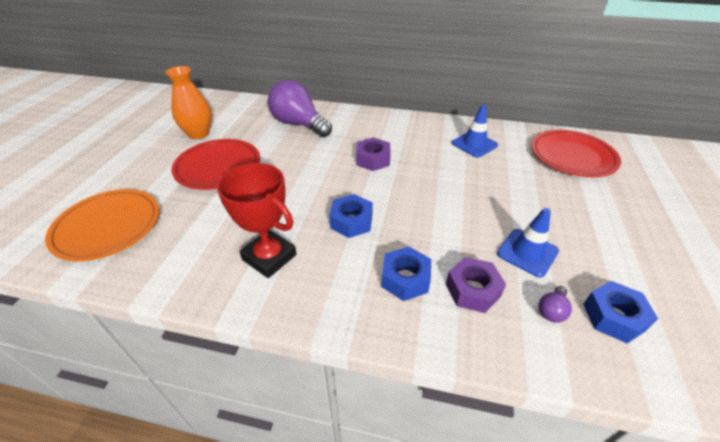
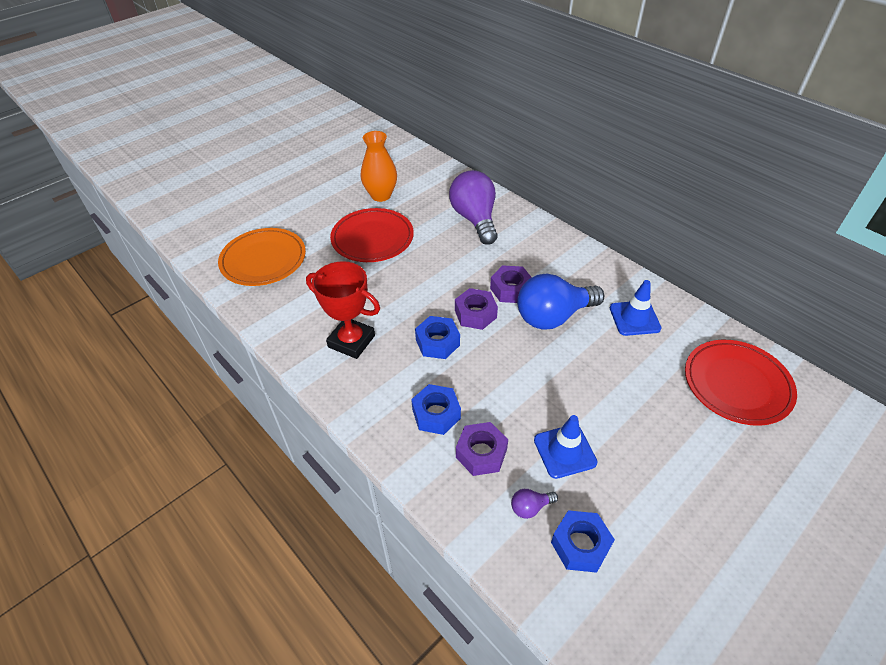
camera: 35 degrees right, 5 degrees up
(269, 257) = (351, 341): red trophy -> red trophy turned 45 degrees counterclockwise
(362, 187) = (475, 314): none -> purple nut
(421, 165) = (553, 316): none -> blue light bulb

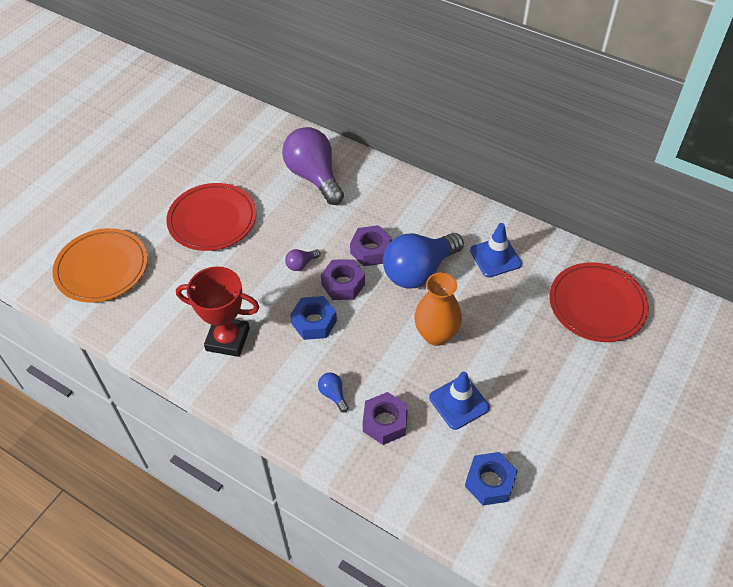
camera: 15 degrees left, 5 degrees up
(381, 195) = (205, 166): orange vase -> orange vase (436, 335)
(436, 414) = (333, 395): blue nut -> blue light bulb
(530, 507) = (440, 460): purple light bulb -> purple light bulb (301, 264)

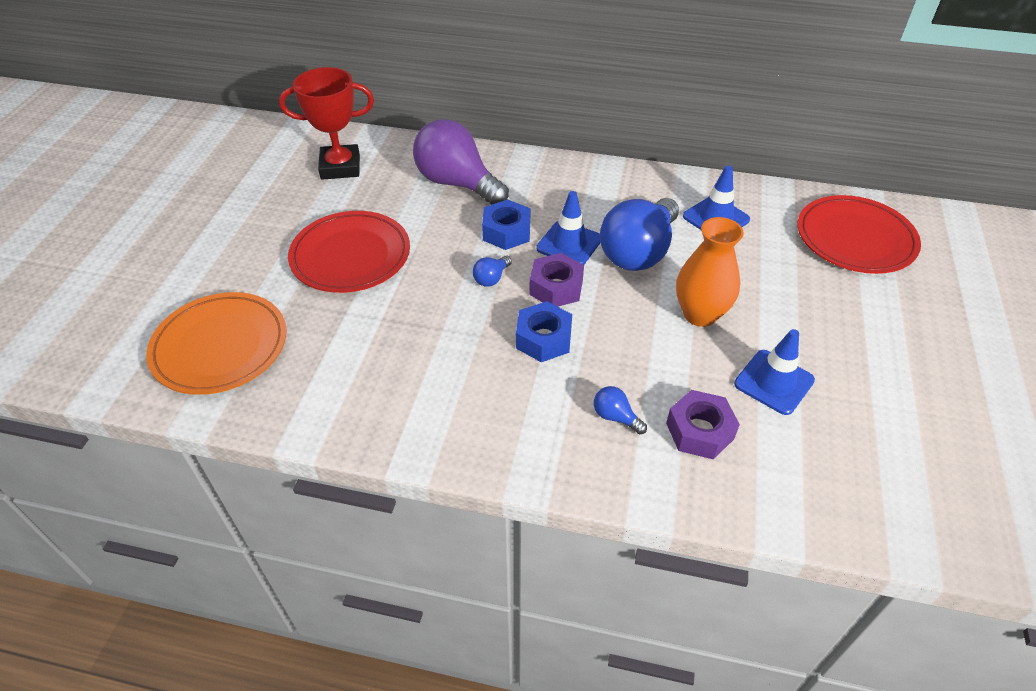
camera: 20 degrees left, 5 degrees down
(228, 339) = (440, 388): red trophy -> red trophy (340, 167)
(301, 264) = (491, 278): purple light bulb -> blue light bulb
(371, 250) = (569, 244): purple nut -> blue traffic cone
(490, 482) = (869, 464): blue nut -> blue nut (506, 232)

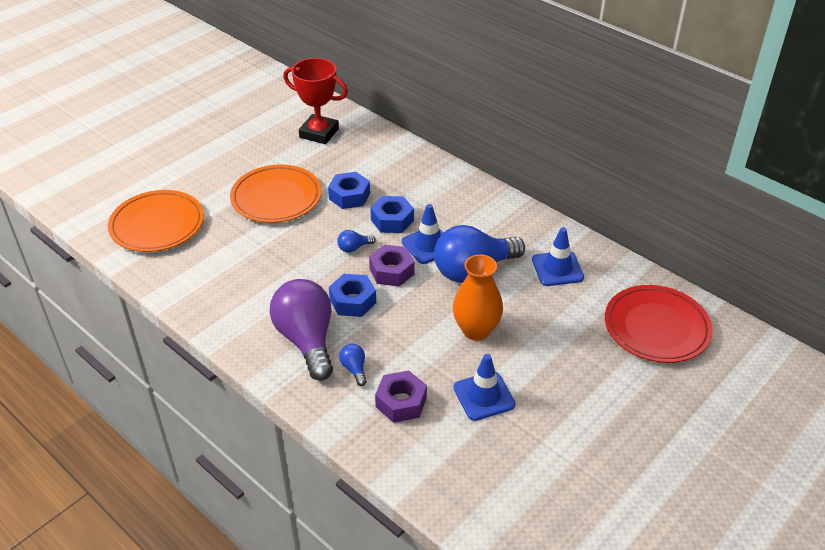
camera: 30 degrees right, 5 degrees down
(351, 256) = (276, 198): red plate -> orange plate
(436, 223) = (349, 196): none -> blue nut
(457, 183) = (388, 173): purple light bulb -> purple light bulb (307, 340)

